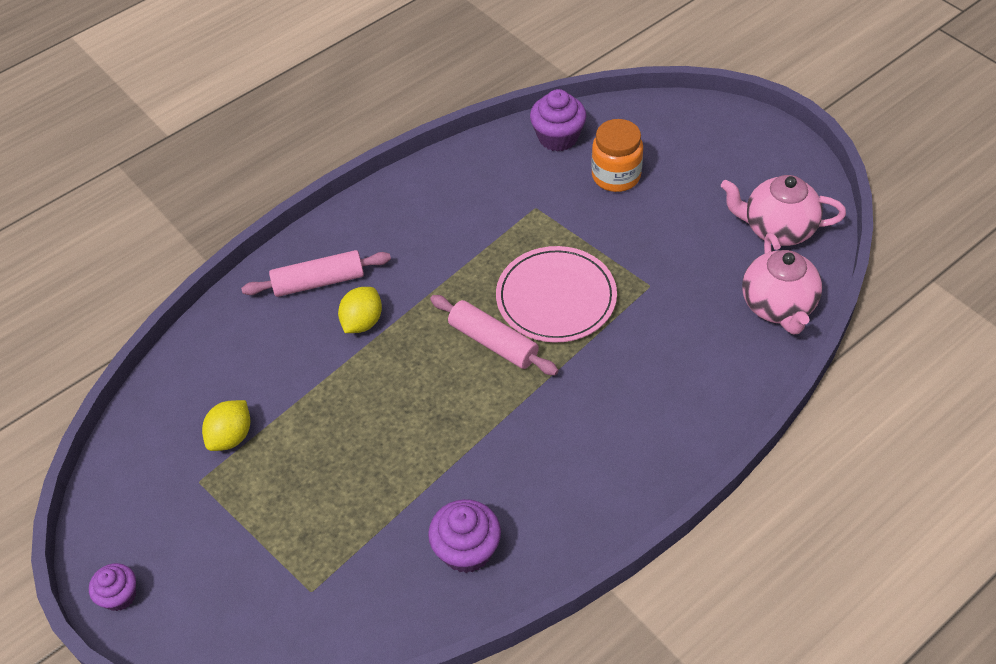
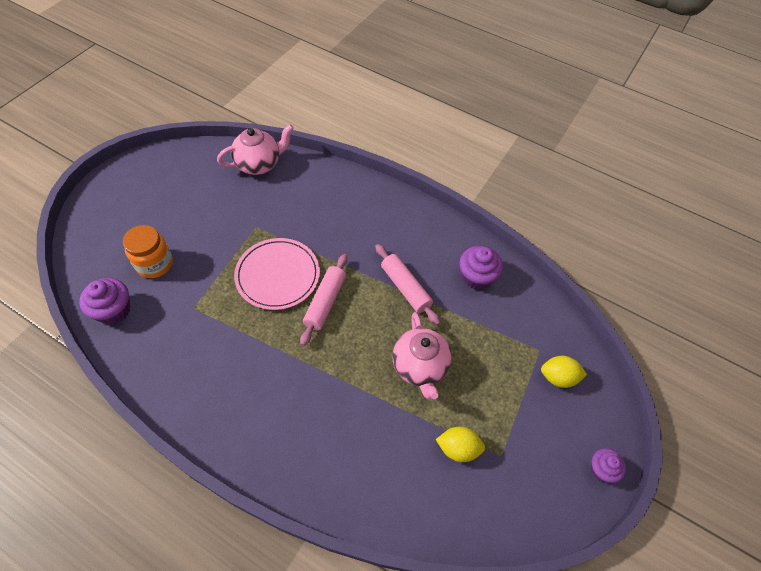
camera: 115 degrees left, 5 degrees up
(319, 282) = (299, 441): pink rolling pin -> pink rolling pin (405, 288)
(362, 322) = (330, 393): yellow lemon -> yellow lemon (558, 377)
(777, 229) = (195, 171): pink teapot -> pink teapot (420, 367)

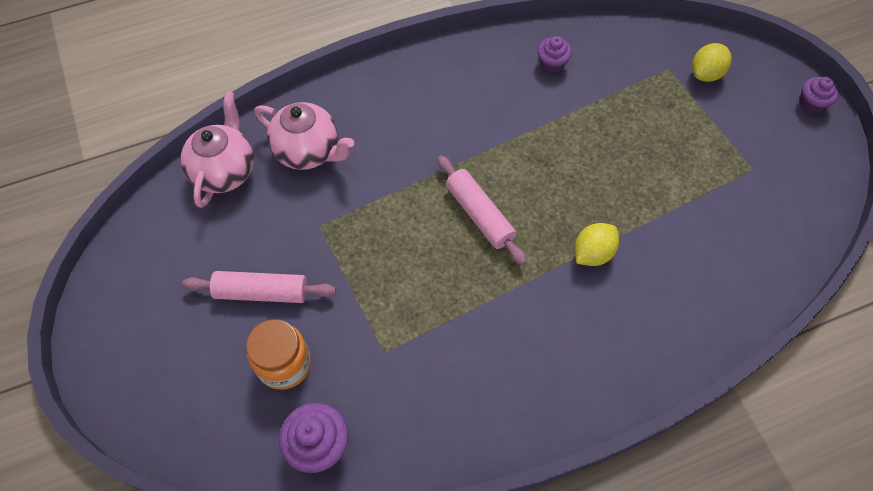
camera: 50 degrees left, 5 degrees up
(278, 275) = (407, 240): pink plate -> none
(405, 288) = (517, 131): pink rolling pin -> pink rolling pin (261, 292)
(420, 367) = (619, 176): pink teapot -> pink teapot (308, 151)
(458, 448) = (724, 198): yellow lemon -> yellow lemon (592, 253)
(476, 277) = (552, 63): purple cupcake -> purple cupcake, size x0.64

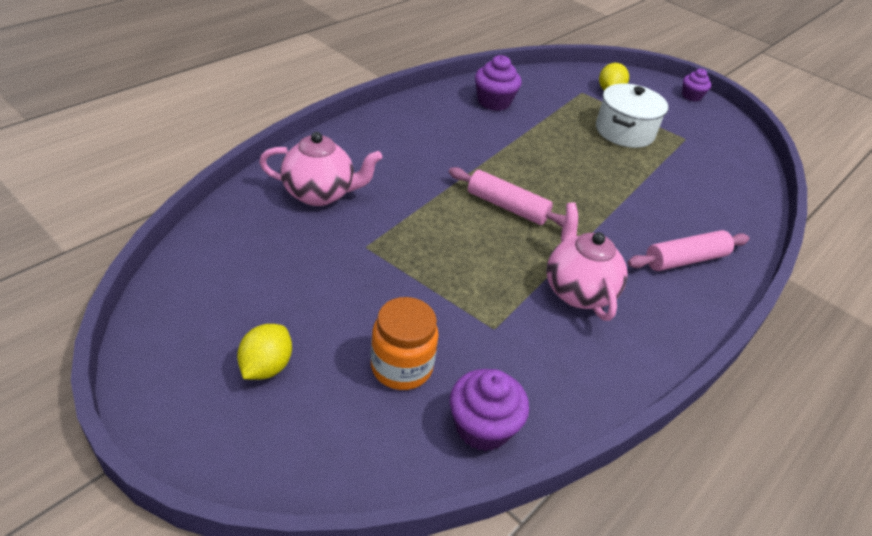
camera: 30 degrees left, 20 degrees down
(225, 171) = (241, 224): pink teapot -> pink teapot (577, 291)
(261, 292) = (339, 312): pink rolling pin -> pink rolling pin (685, 259)
(552, 63) = (494, 102): purple cupcake -> purple cupcake, size x1.55
(592, 253) = (616, 212): yellow lemon -> yellow lemon (266, 367)
(681, 141) = (624, 131): none -> white pot

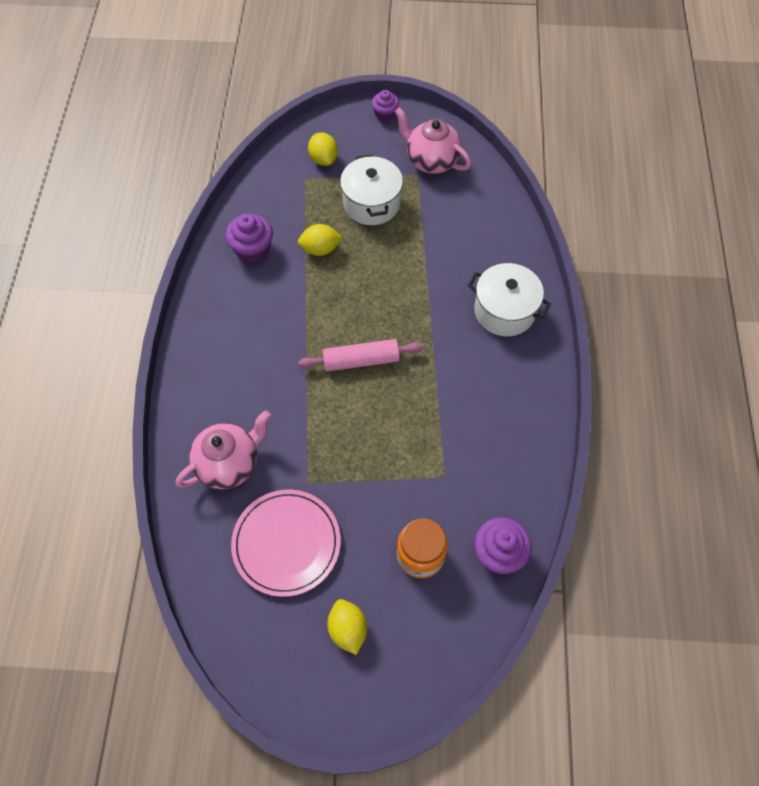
camera: 35 degrees left, 20 degrees up
(297, 270) = (286, 543): none -> pink plate
(549, 130) = (320, 249): none -> yellow lemon
(577, 291) = (465, 399): pink teapot -> pink teapot (431, 161)
(685, 259) = (504, 311): pink rolling pin -> white pot

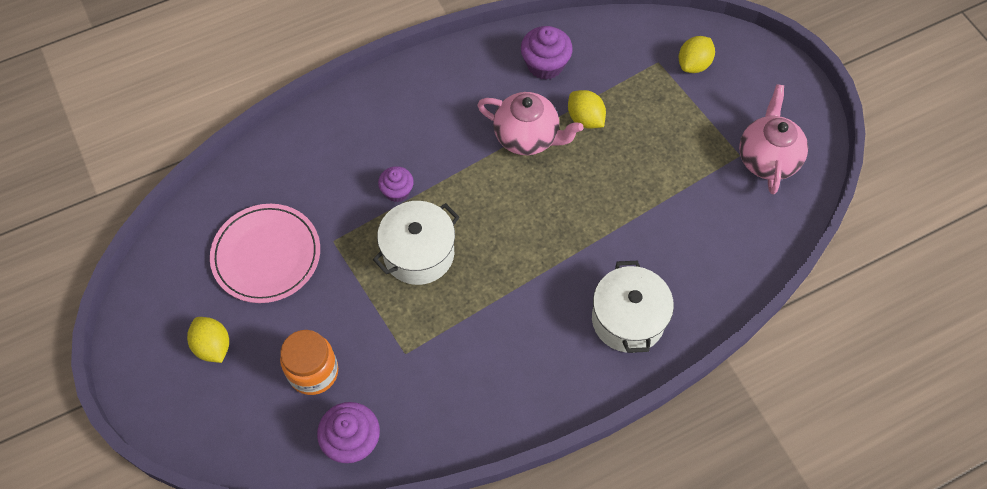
camera: 60 degrees right, 0 degrees up
(229, 463) = (316, 169): pink teapot -> pink teapot (527, 137)
(347, 629) = (213, 346): yellow lemon -> yellow lemon turned 75 degrees counterclockwise
(361, 360) = (484, 218): pink rolling pin -> none
(371, 203) = (671, 133): white pot -> white pot (418, 253)
(385, 114) = (794, 87): purple cupcake -> purple cupcake (397, 191)

